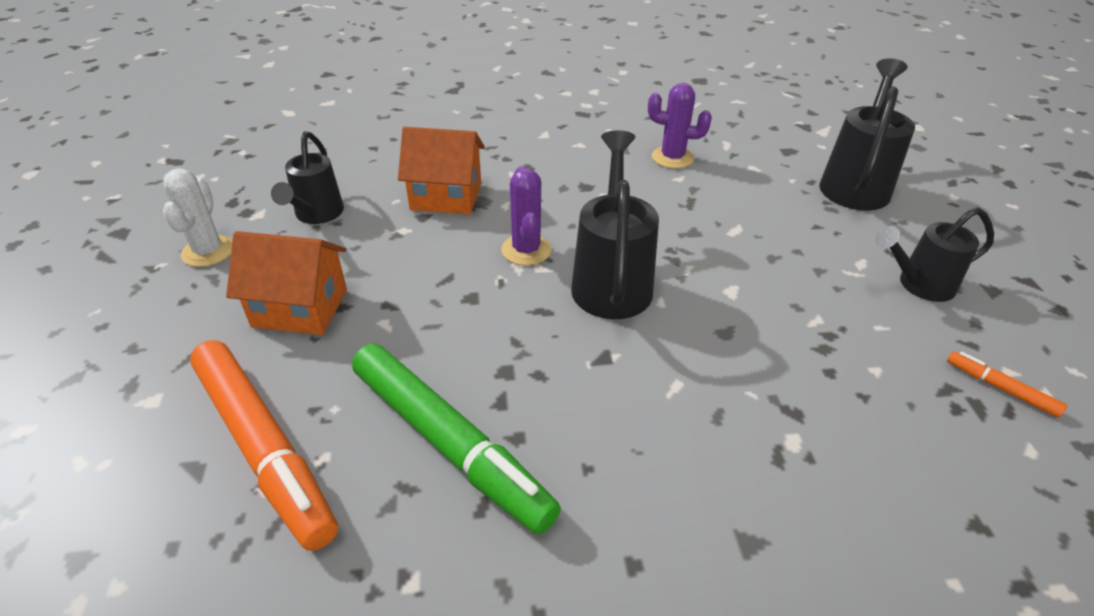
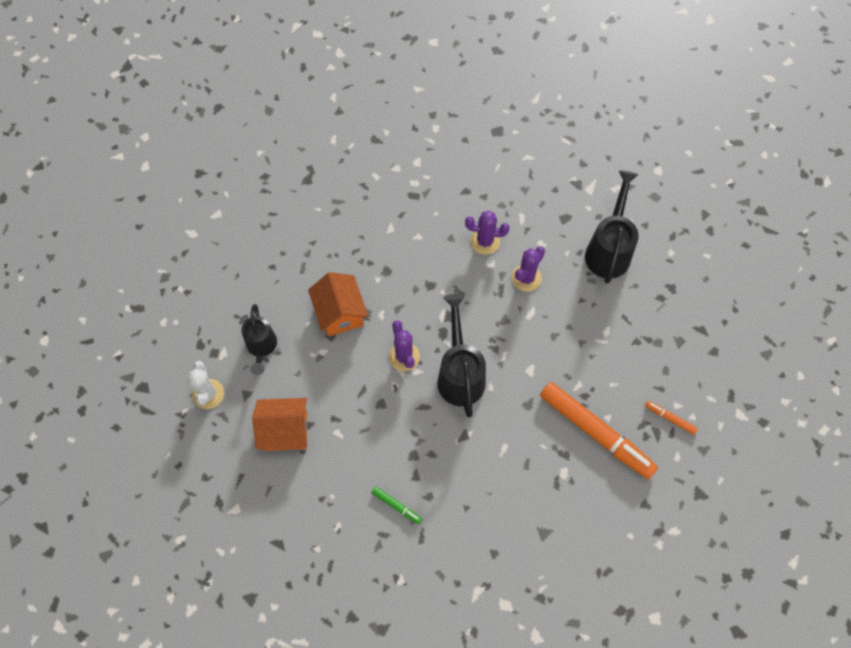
camera: 10 degrees left, 25 degrees up
(265, 447) = (307, 526): orange marker -> orange marker (596, 432)
(446, 196) = (340, 313): orange house -> orange house turned 75 degrees clockwise
(450, 443) = (397, 506): green marker -> green marker, size x0.42
(730, 195) = (526, 278): none -> purple cactus
(918, 285) = (637, 345): black watering can -> none

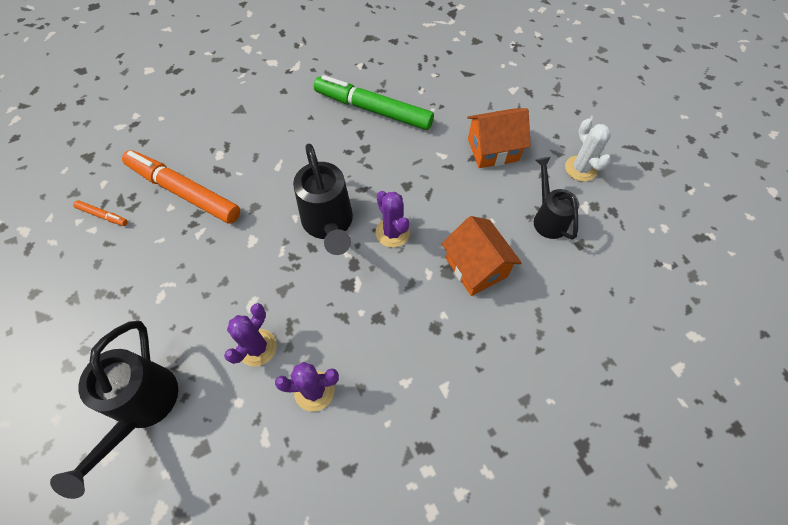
camera: 170 degrees right, 5 degrees down
(397, 506) = (373, 110): green marker -> green marker, size x2.39

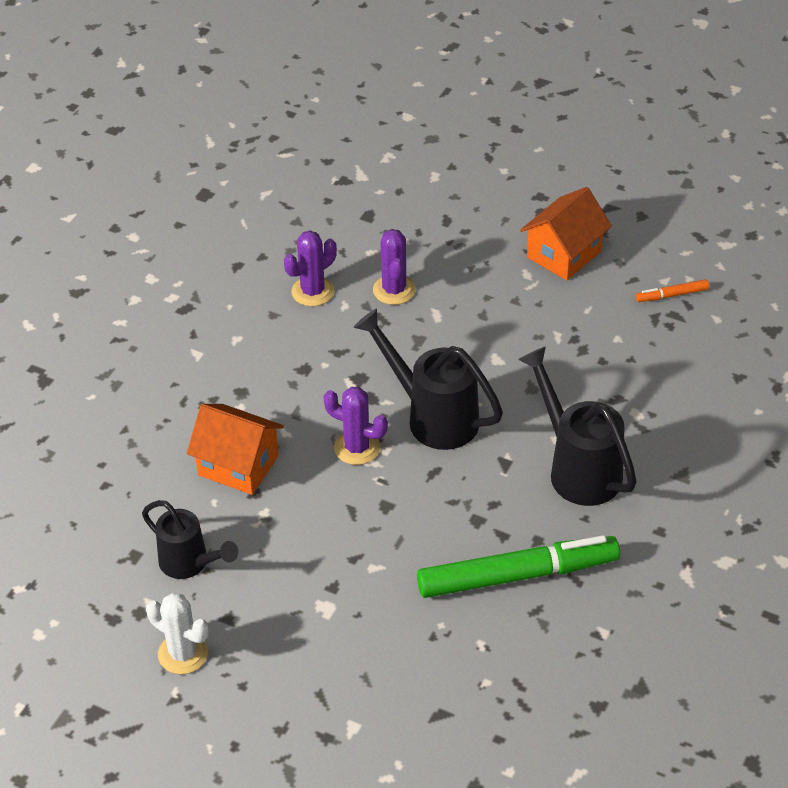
camera: 145 degrees right, 15 degrees down
(142, 409) = (443, 209): black watering can -> black watering can (577, 468)
(184, 192) = (622, 358): orange marker -> none
(493, 150) = (315, 612): orange house -> orange house (564, 254)

